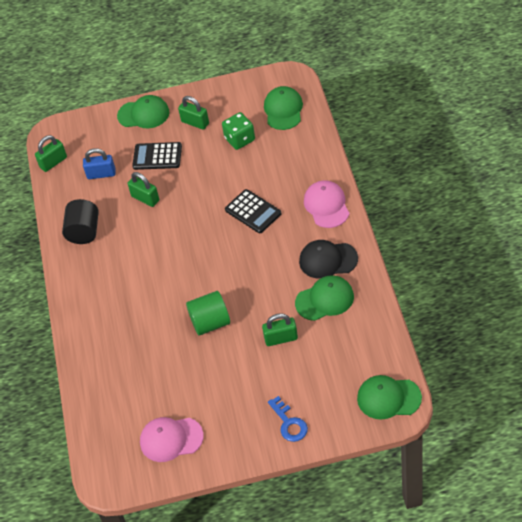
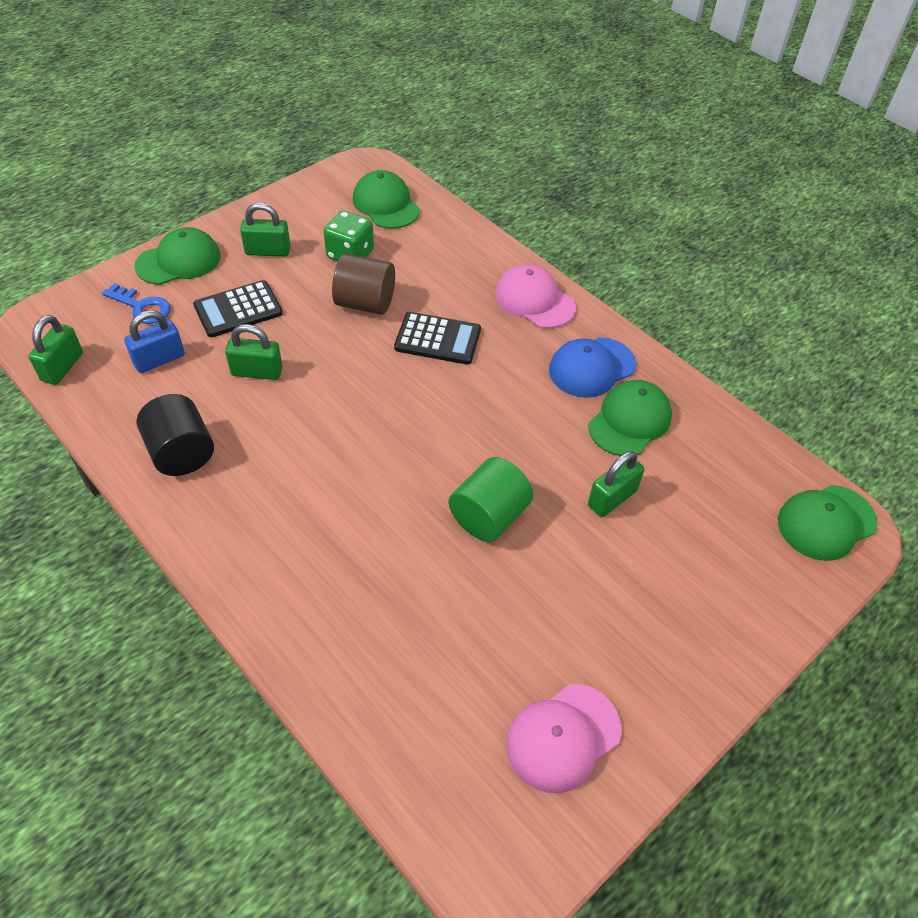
camera: 40 degrees left, 0 degrees up
(228, 175) = (365, 303): none -> brown cylinder
(289, 423) = (725, 622): blue key -> blue key (142, 307)
(328, 260) = (591, 367): black cap -> blue cap

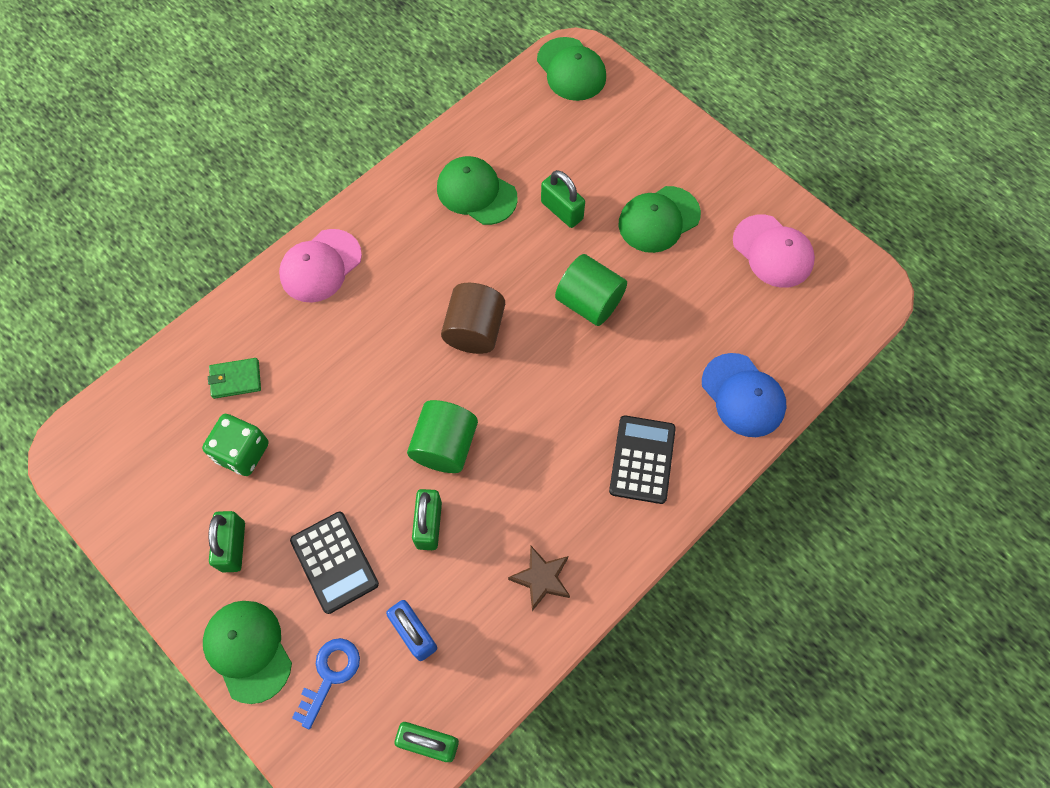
camera: 90 degrees left, 15 degrees up
(181, 453) = (541, 579): black cylinder -> brown star
(333, 385) = (445, 446): none -> green cylinder
(365, 303) = (324, 428): brown cylinder -> brown cylinder (474, 330)
(386, 204) = (152, 422): green cap -> green cap (658, 219)
(419, 249) = (235, 379): none -> green wallet
(437, 339) = (377, 353): black calculator -> black calculator (642, 459)
(591, 367) = (413, 219): blue cap -> blue cap (743, 395)

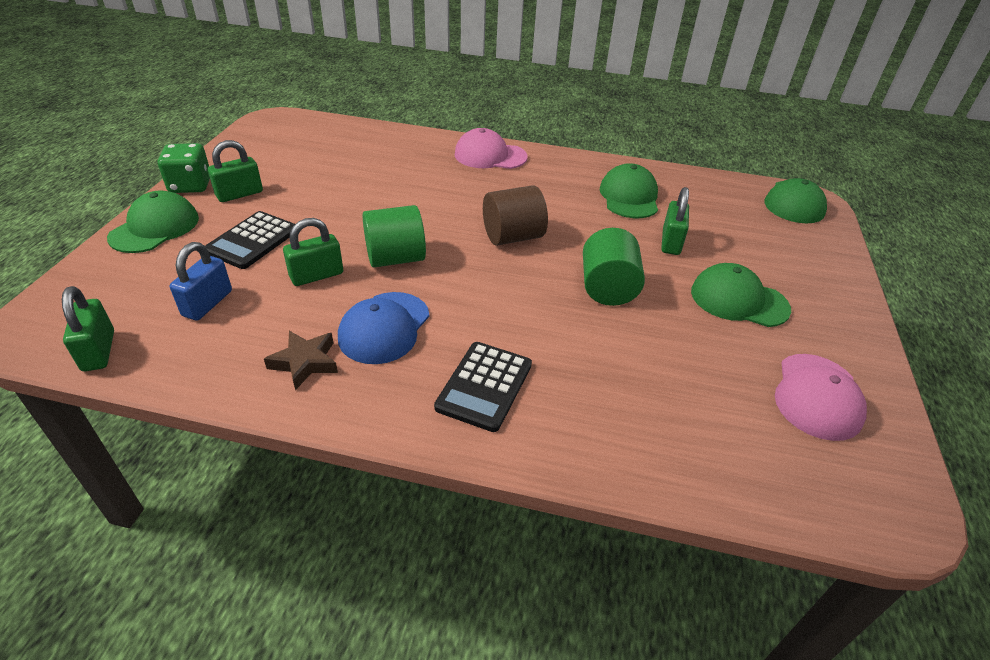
camera: 55 degrees right, 25 degrees down
(235, 379) = (371, 154): green wallet -> none
(242, 452) = (317, 174): green dice -> green dice (190, 185)
(330, 675) = (148, 272): blue key -> none
(642, 459) = (484, 386): black calculator -> black calculator turned 135 degrees clockwise
(743, 395) = (631, 440): blue cap -> blue cap (384, 328)

